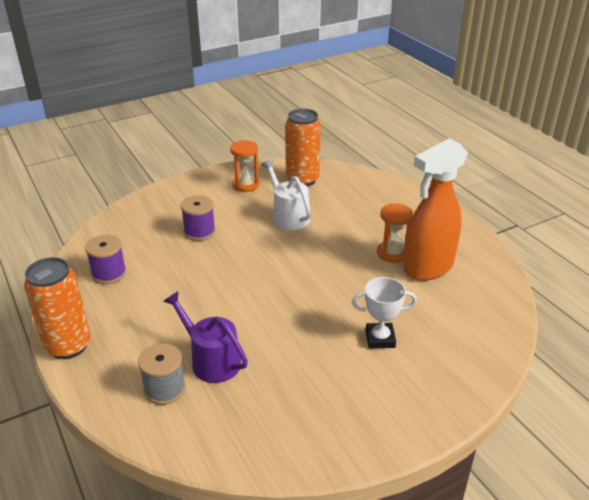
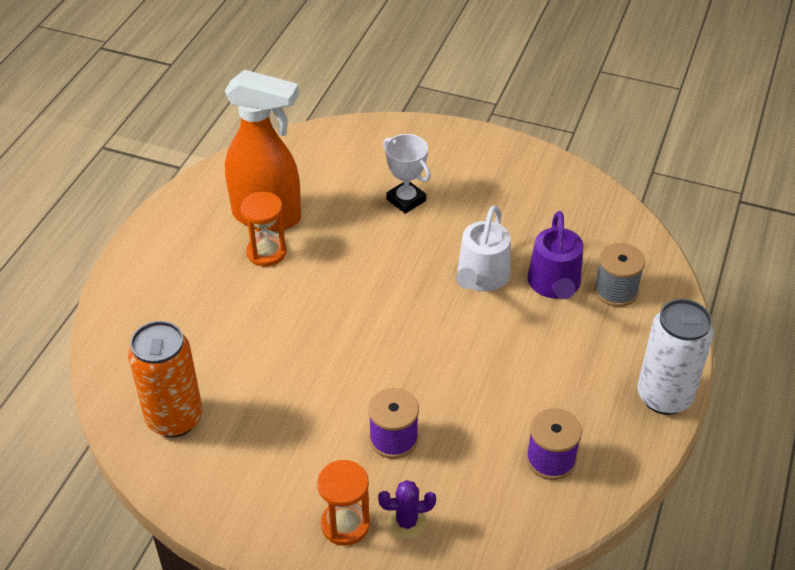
camera: 130 degrees left, 10 degrees up
(68, 346) = (664, 396): orange can -> white can
(153, 213) = (407, 522): none -> purple cactus
(246, 185) = (244, 471): orange hourglass -> orange hourglass (345, 524)
(288, 216) = (277, 377): white watering can -> white watering can (481, 277)

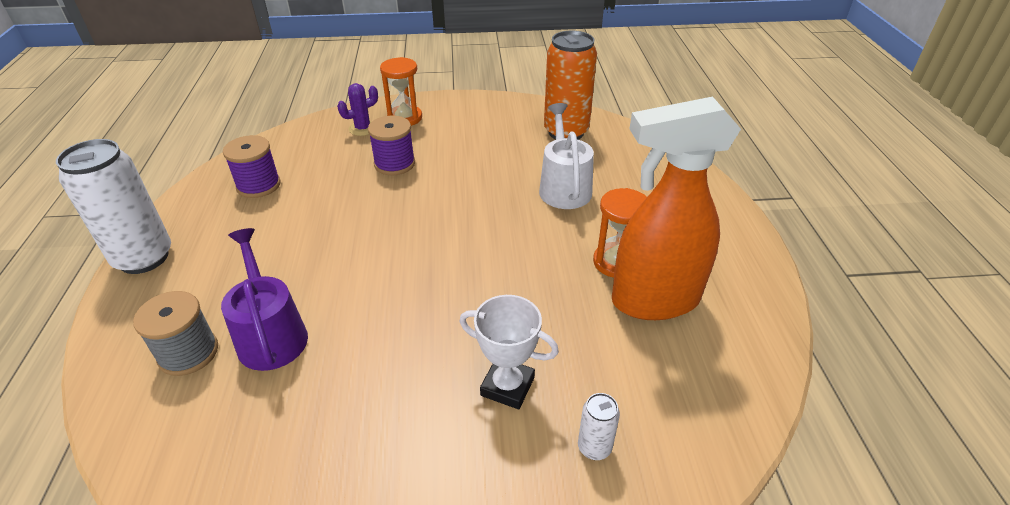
camera: 155 degrees right, 5 degrees down
(377, 157) = (594, 447): none -> white can
(481, 277) = (364, 314): white watering can -> white watering can (564, 188)

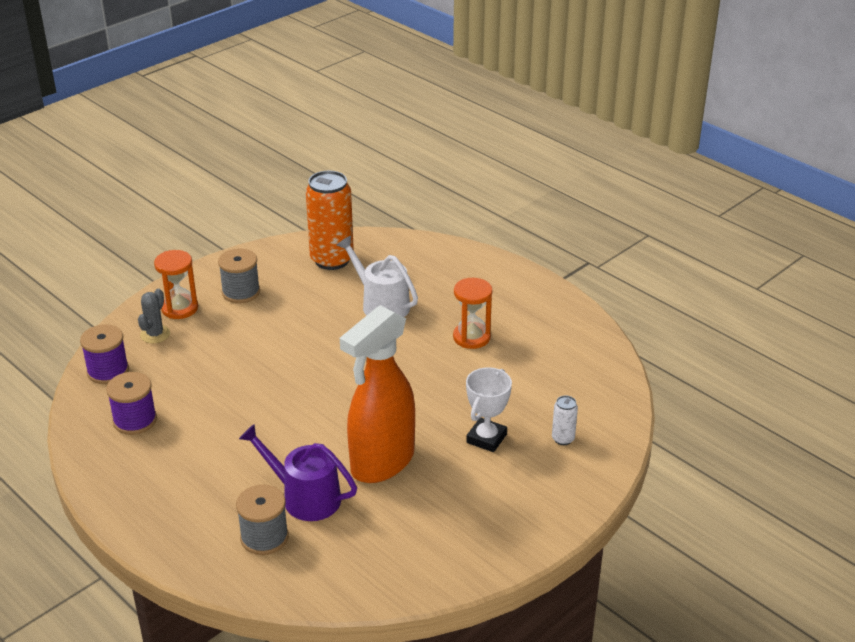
camera: 40 degrees left, 5 degrees down
(144, 258) = (127, 513): white can -> none
(363, 128) = (155, 334): purple cactus -> grey cactus
(394, 164) = (227, 349): purple spool -> purple spool (108, 371)
(463, 126) = (241, 292): none -> grey spool
(507, 386) = (486, 438): white trophy -> white trophy turned 45 degrees counterclockwise
(654, 300) = (517, 348): orange spray bottle -> orange spray bottle (381, 463)

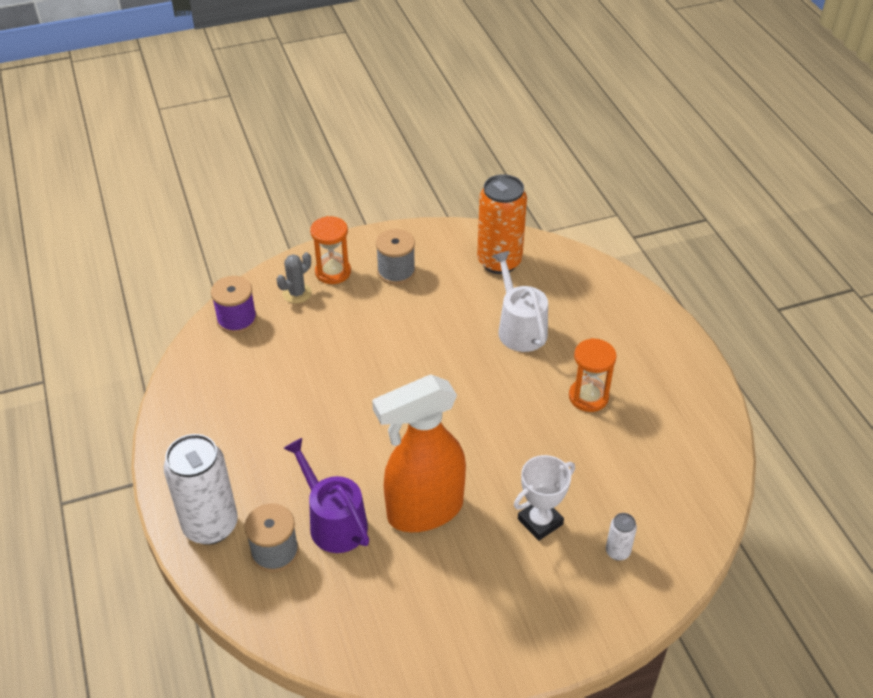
camera: 25 degrees right, 10 degrees up
(135, 420) = (232, 381): purple spool -> none
(189, 538) = (210, 525): none -> white can

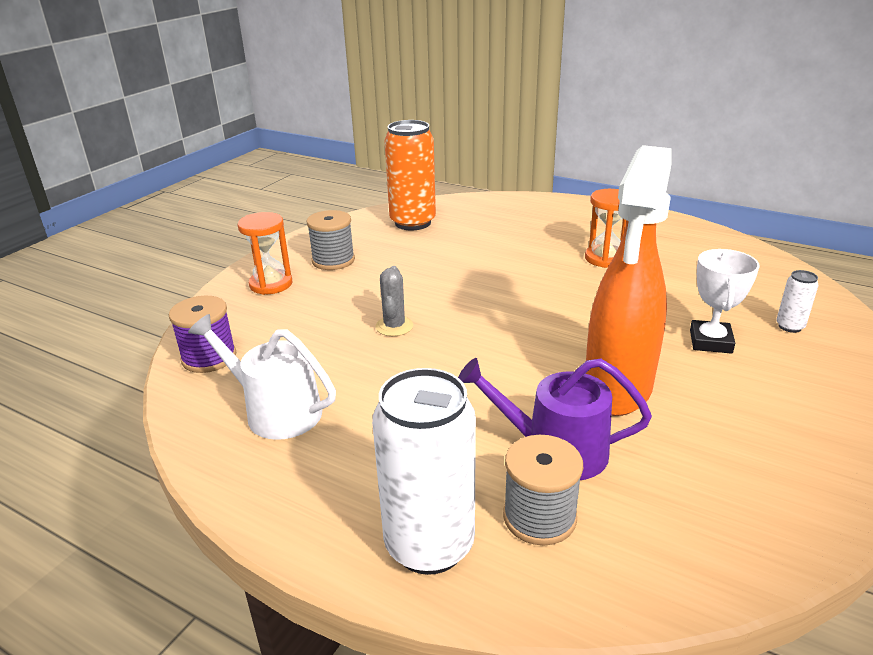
camera: 40 degrees left, 15 degrees down
(297, 293) = (253, 312): grey cactus -> grey cactus (394, 326)
(520, 328) = (490, 247): white watering can -> white watering can (276, 411)

